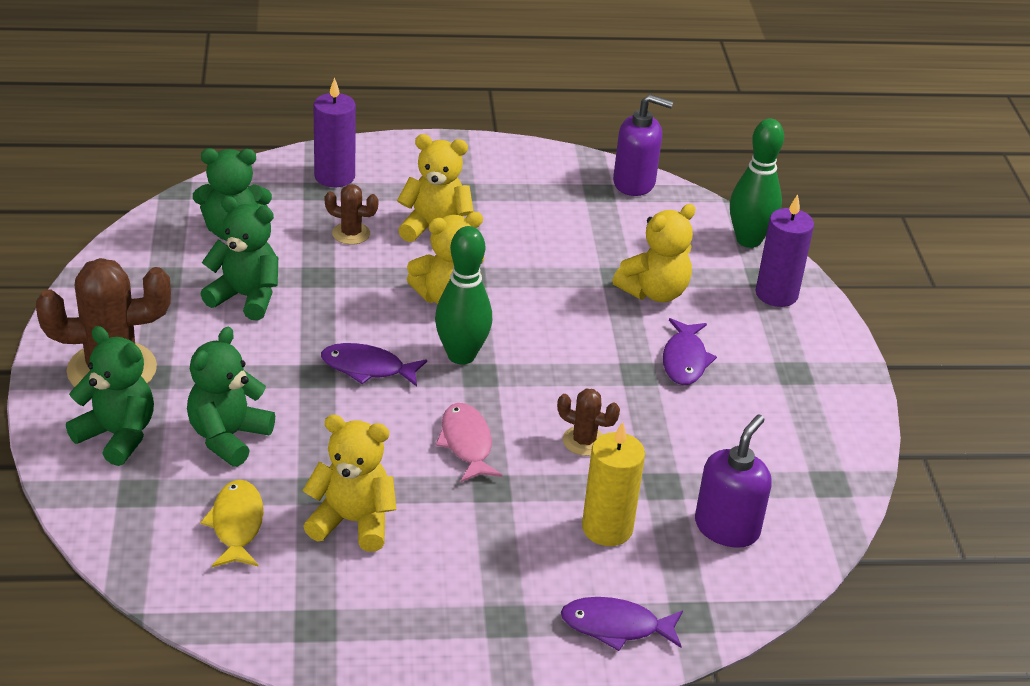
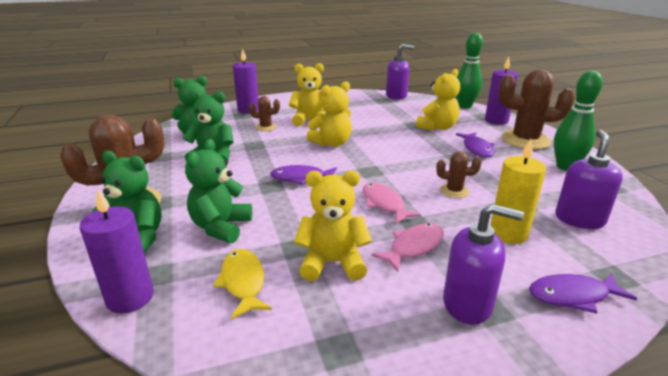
camera: 10 degrees left, 10 degrees down
(106, 517) = (130, 298): none -> purple candle
(461, 355) = (354, 164): green bowling pin -> green bowling pin (566, 167)
(466, 521) = (413, 247): none -> pink fish
(484, 608) = (468, 304): none -> purple soap dispenser
(786, 356) = (525, 140): none -> brown cactus

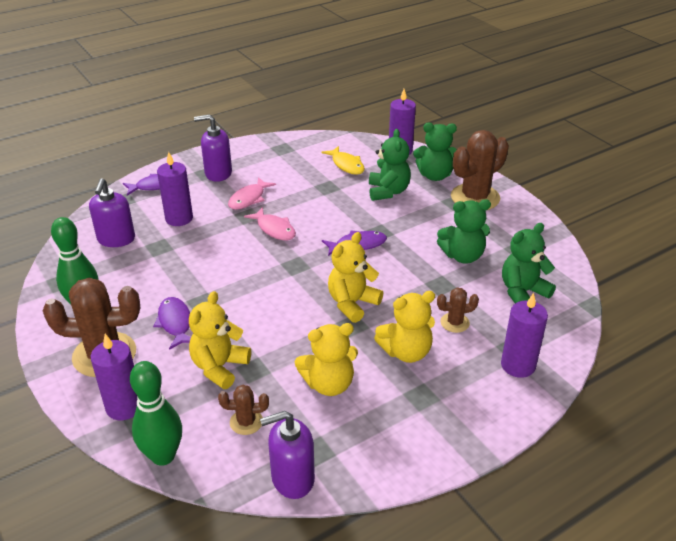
camera: 165 degrees right, 10 degrees up
(332, 263) = (299, 182): yellow teddy bear -> yellow teddy bear (329, 384)
(454, 191) = (213, 252): brown cactus -> brown cactus (246, 422)
(508, 233) = (179, 218): yellow candle -> purple candle

